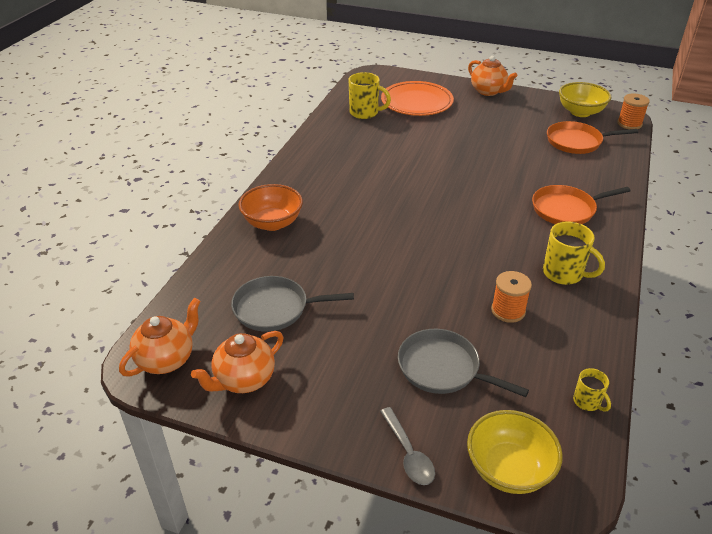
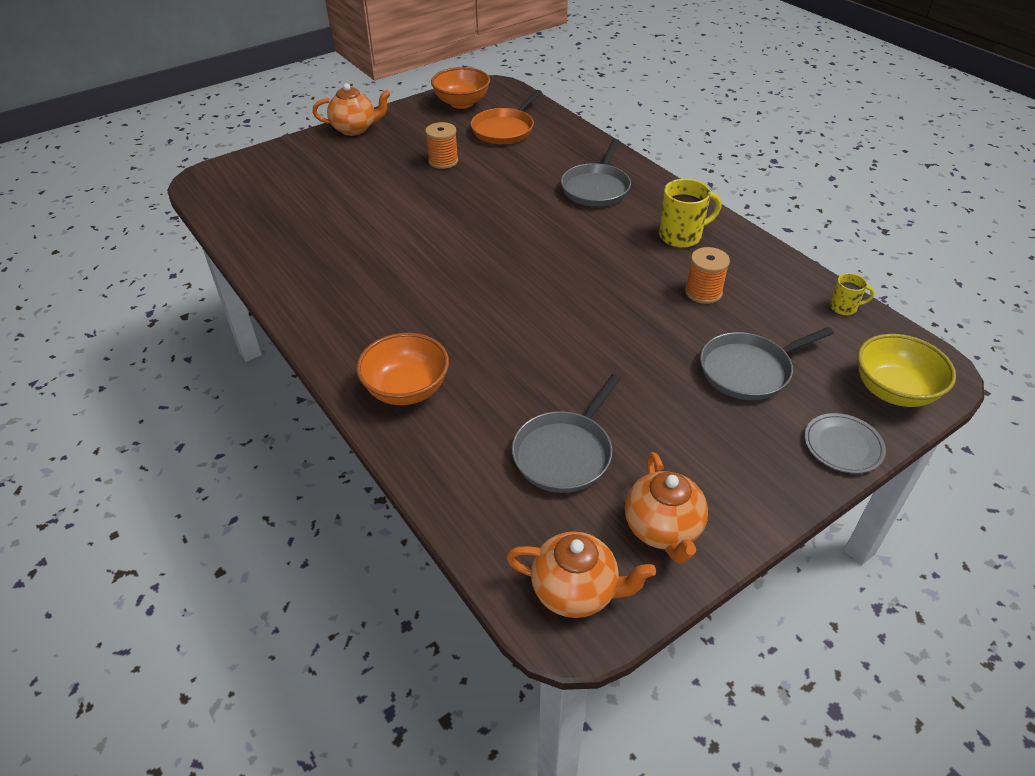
camera: 55 degrees left, 5 degrees up
(167, 359) = (576, 591): orange teapot -> orange teapot turned 120 degrees clockwise
(365, 113) = (278, 222): yellow mug -> none
(408, 453) = (843, 445): grey spoon -> grey plate
(416, 102) = (309, 179): orange plate -> none
(566, 209) = (596, 188): orange pan -> grey pan
(580, 112) = (461, 103): yellow bowl -> orange bowl
(629, 124) = (512, 91): orange spool -> orange spool (443, 161)

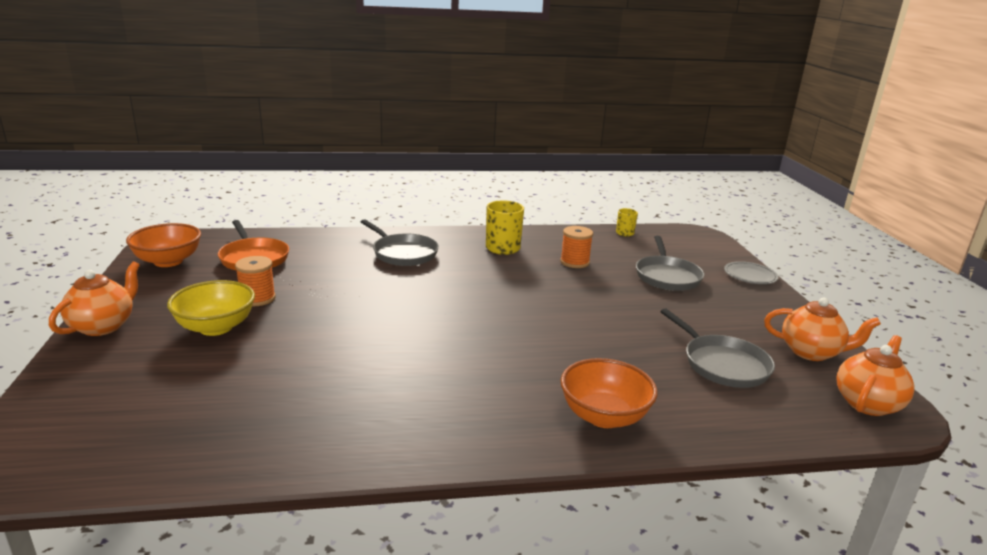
camera: 65 degrees left, 20 degrees down
(893, 391) = (709, 248): yellow bowl -> yellow bowl (216, 327)

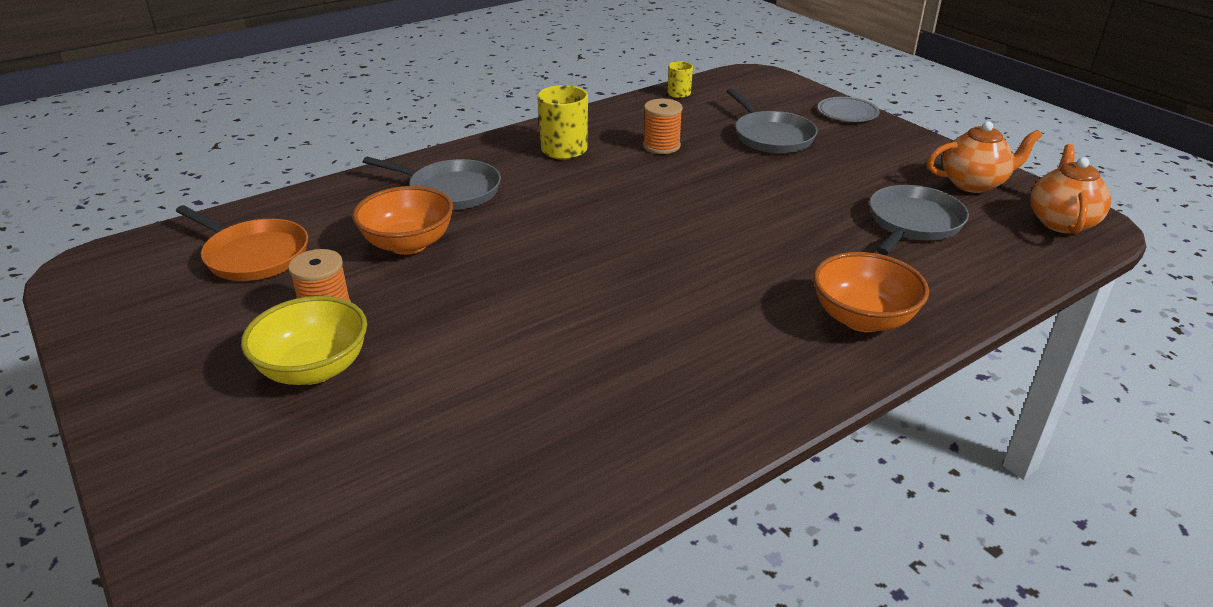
camera: 25 degrees left, 10 degrees up
(103, 326) = (142, 423): orange teapot -> none
(168, 261) = (127, 297): orange bowl -> orange bowl (408, 244)
(722, 364) = (913, 223): grey pan -> grey pan turned 90 degrees counterclockwise

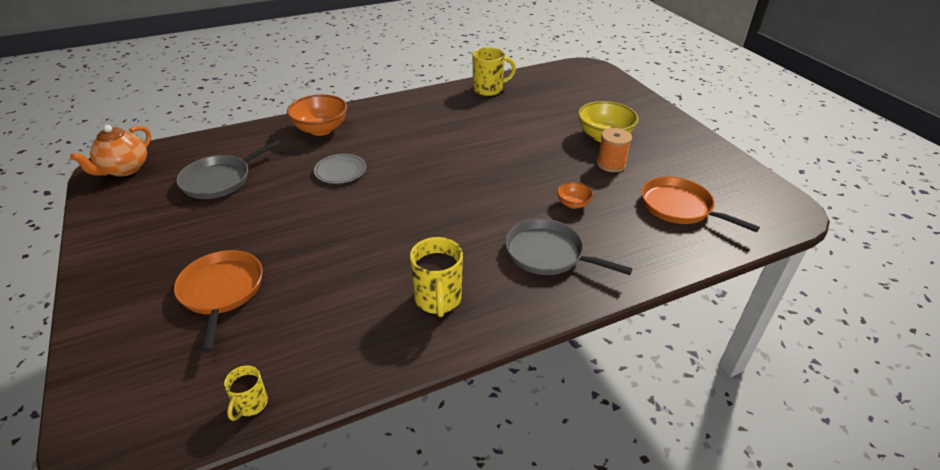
camera: 170 degrees left, 5 degrees up
(408, 244) = (573, 204): orange bowl -> orange bowl, size x0.52
(568, 488) = (489, 89): none -> yellow mug
(661, 146) = (339, 291): orange spool -> none
(771, 136) = (221, 291): grey pan -> orange pan
(847, 113) = (98, 324): grey plate -> grey plate (340, 171)
(974, 184) = (127, 208): orange teapot -> none

